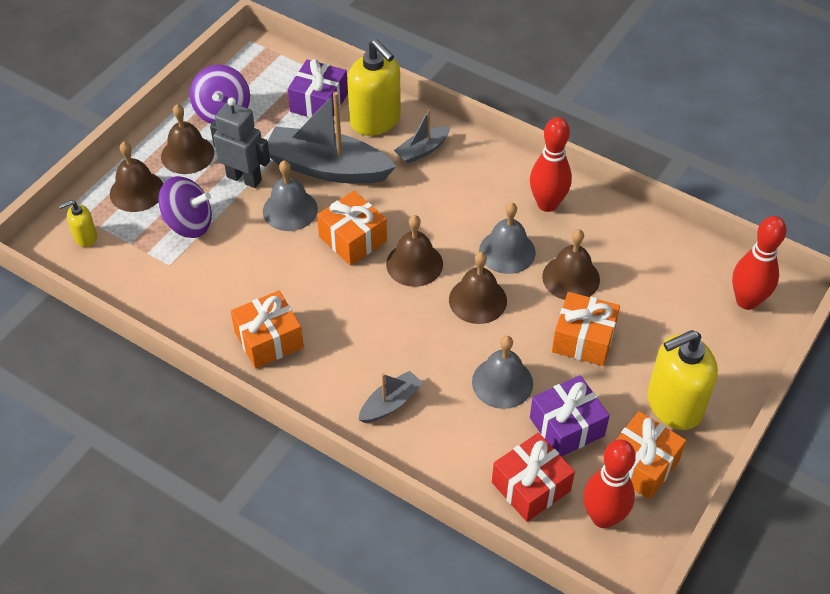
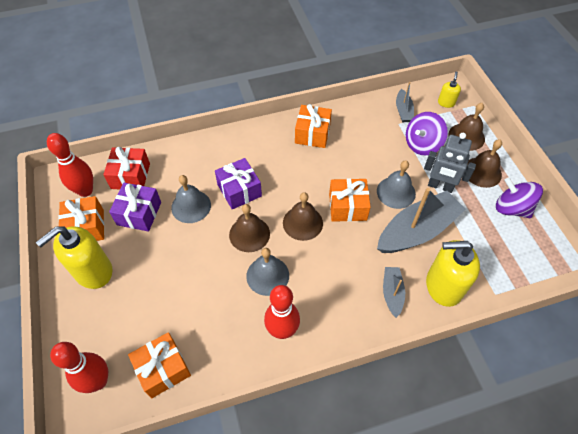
camera: 130 degrees right, 5 degrees up
(244, 178) = (440, 186): grey robot -> grey robot turned 45 degrees clockwise
(319, 102) = (486, 265): purple gift -> purple gift (239, 190)
(390, 403) = (229, 155): grey boat -> grey boat (403, 111)
(571, 278) = (216, 293): brown bell -> none
(583, 339) = (173, 263): orange gift -> orange gift (163, 369)
(674, 405) = (93, 271): yellow soap dispenser -> yellow soap dispenser turned 150 degrees counterclockwise

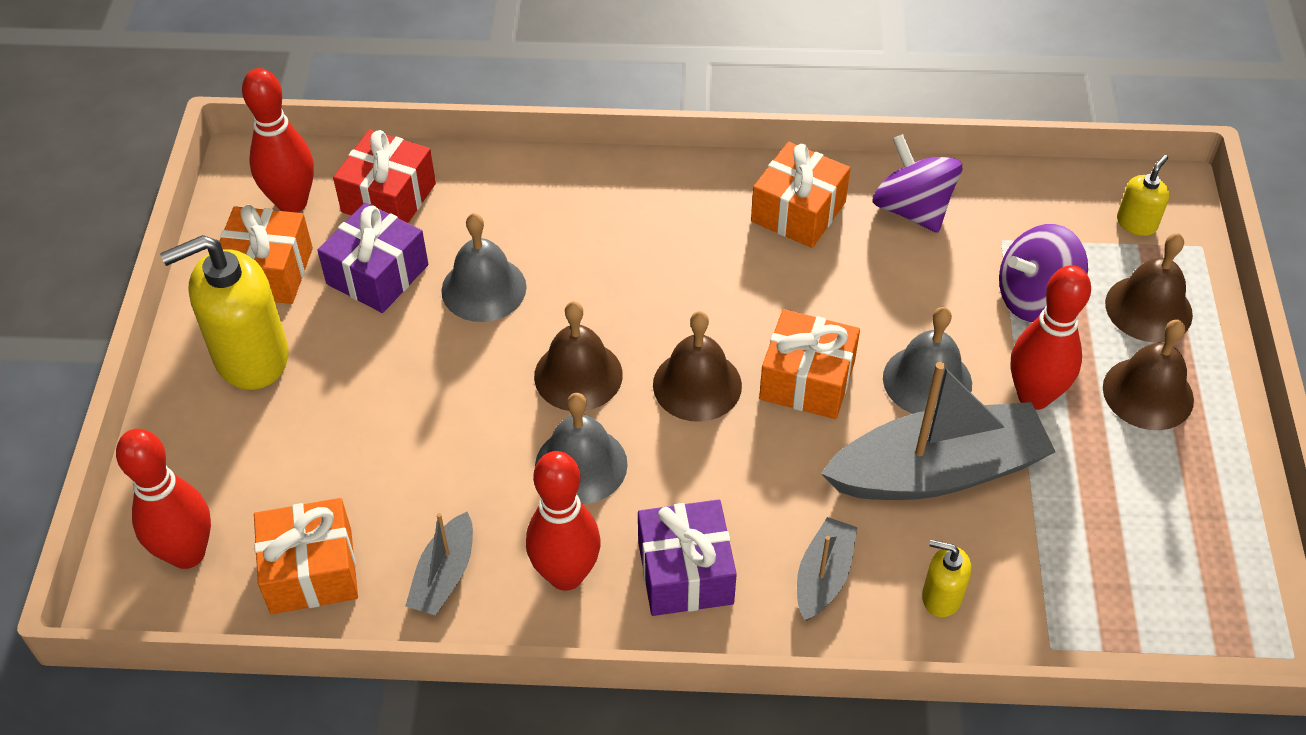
camera: 20 degrees right, 5 degrees down
(239, 190) = (593, 285): purple gift -> purple gift (685, 572)
(403, 111) = (1026, 215): grey boat -> grey boat (444, 575)
(440, 186) = (1034, 396): grey robot -> red bowling pin
(443, 286) = (941, 597): yellow soap dispenser -> yellow soap dispenser, size x0.48
(511, 208) = (1178, 488): purple spinning top -> purple spinning top (912, 209)

